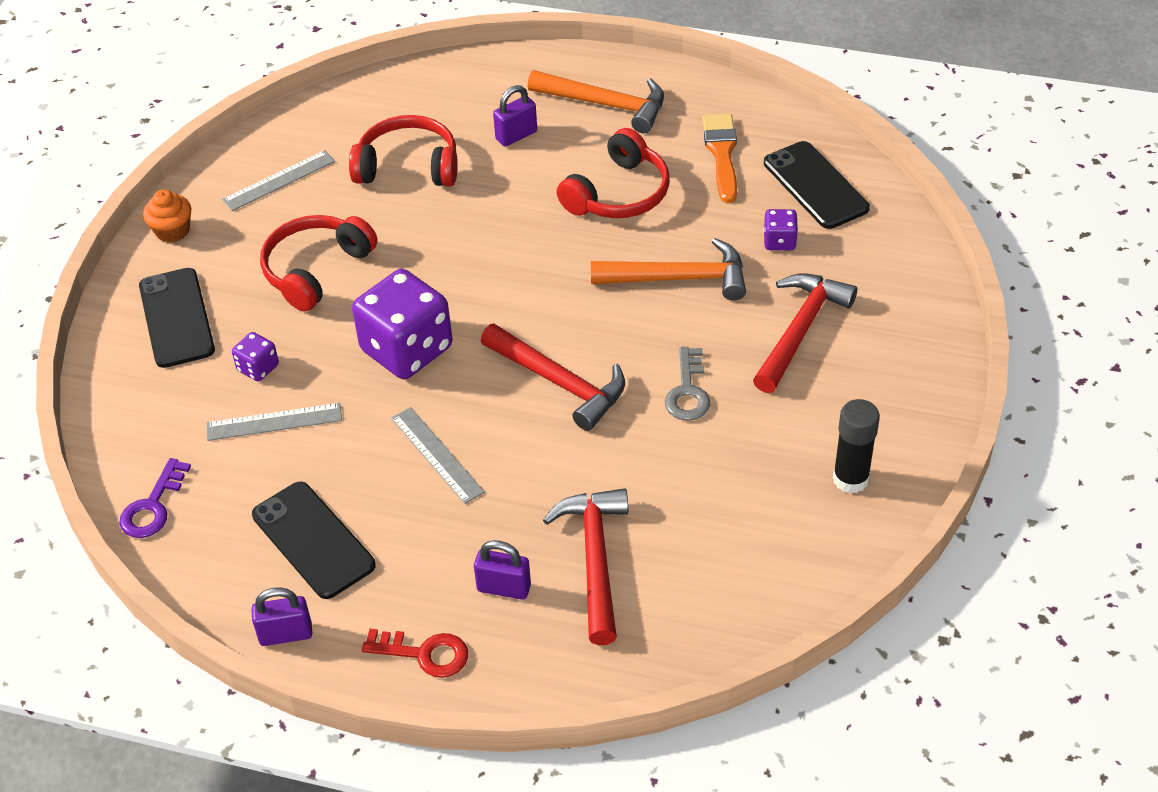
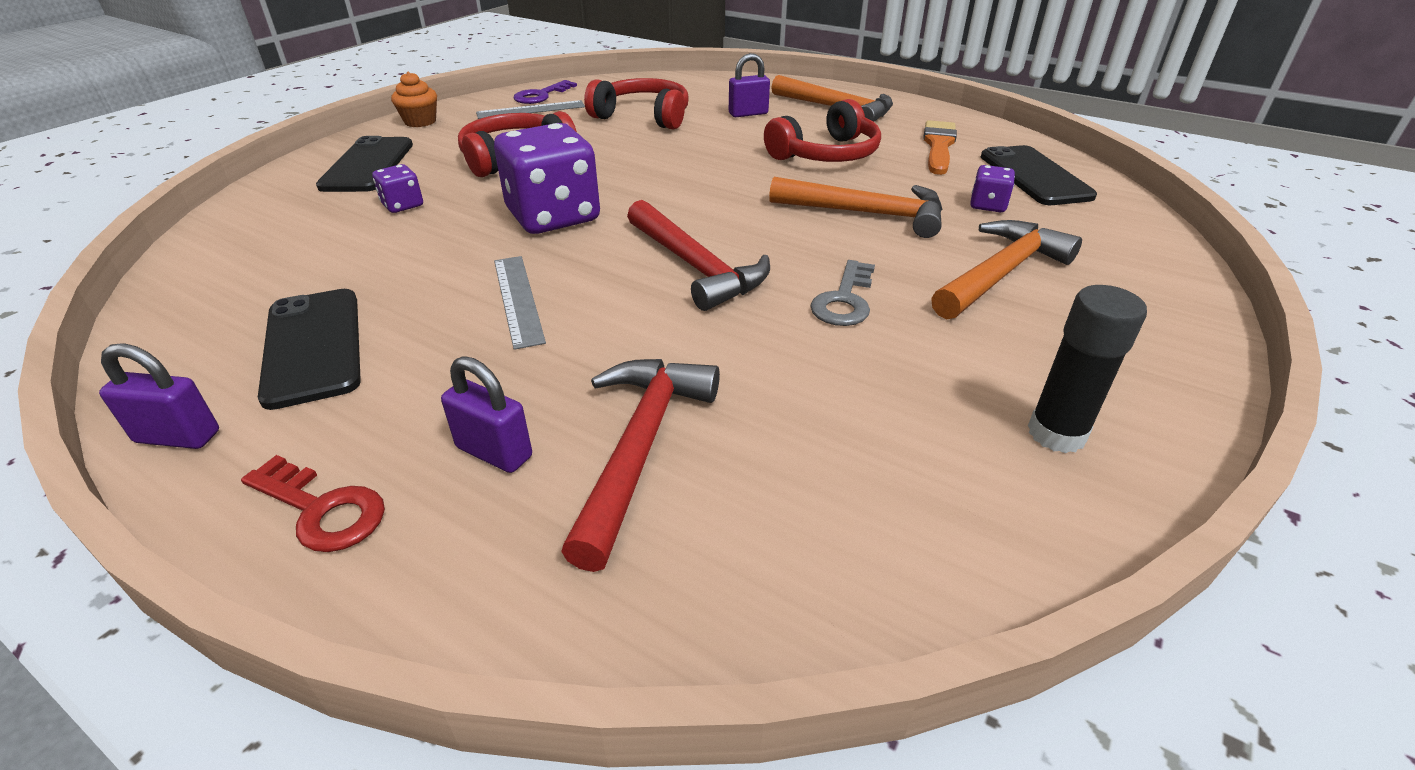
camera: 15 degrees right, 10 degrees down
(153, 506) = (189, 282): purple key -> purple key (541, 95)
(274, 422) = (377, 243): grey ruler -> none
(800, 330) = (1001, 273): red hammer -> orange hammer

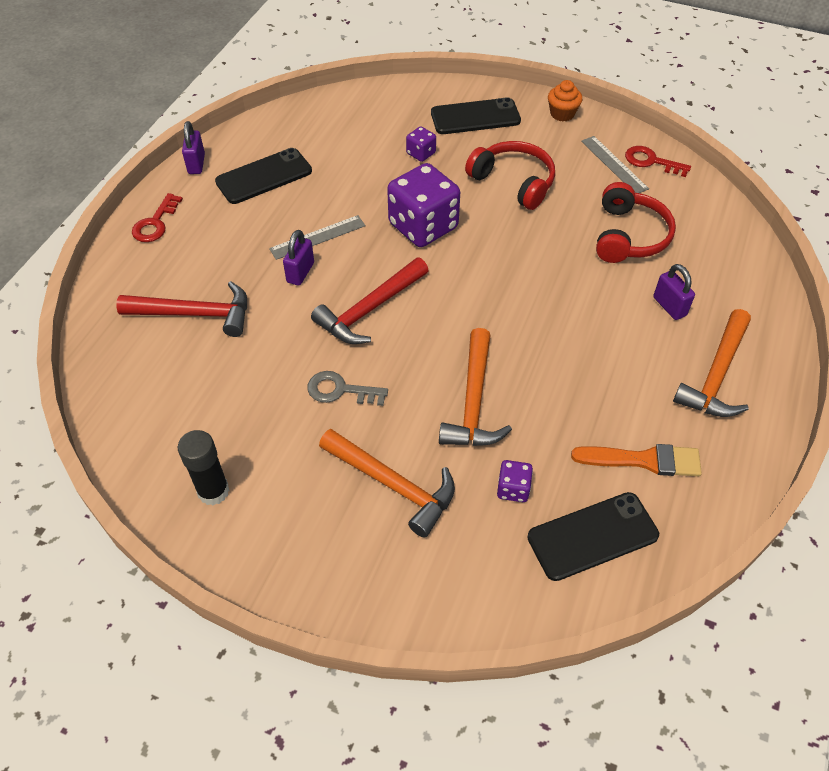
camera: 80 degrees right, 15 degrees up
(494, 452) = (190, 264): purple padlock -> purple padlock (300, 272)
(541, 95) = (651, 161): purple key -> red key
(826, 154) = (588, 371): red headphones -> none

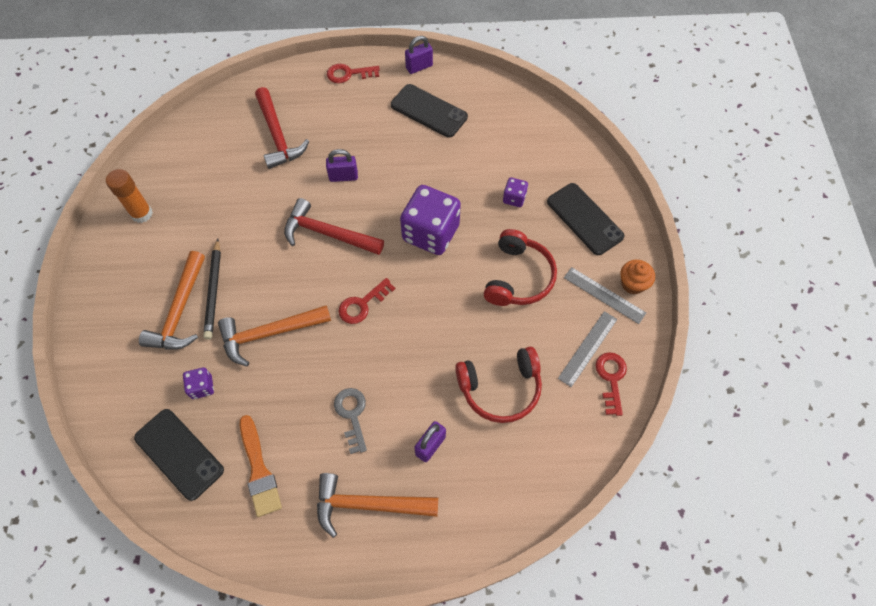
camera: 65 degrees right, 10 degrees up
(213, 491) = (142, 214): black glue stick -> orange glue stick
(317, 237) = (383, 171): grey ruler -> grey ruler (604, 295)
(340, 390) = (247, 247): grey key -> grey key (352, 415)
(384, 441) = (214, 291): none -> black pencil
(480, 308) = (362, 304): none -> red key

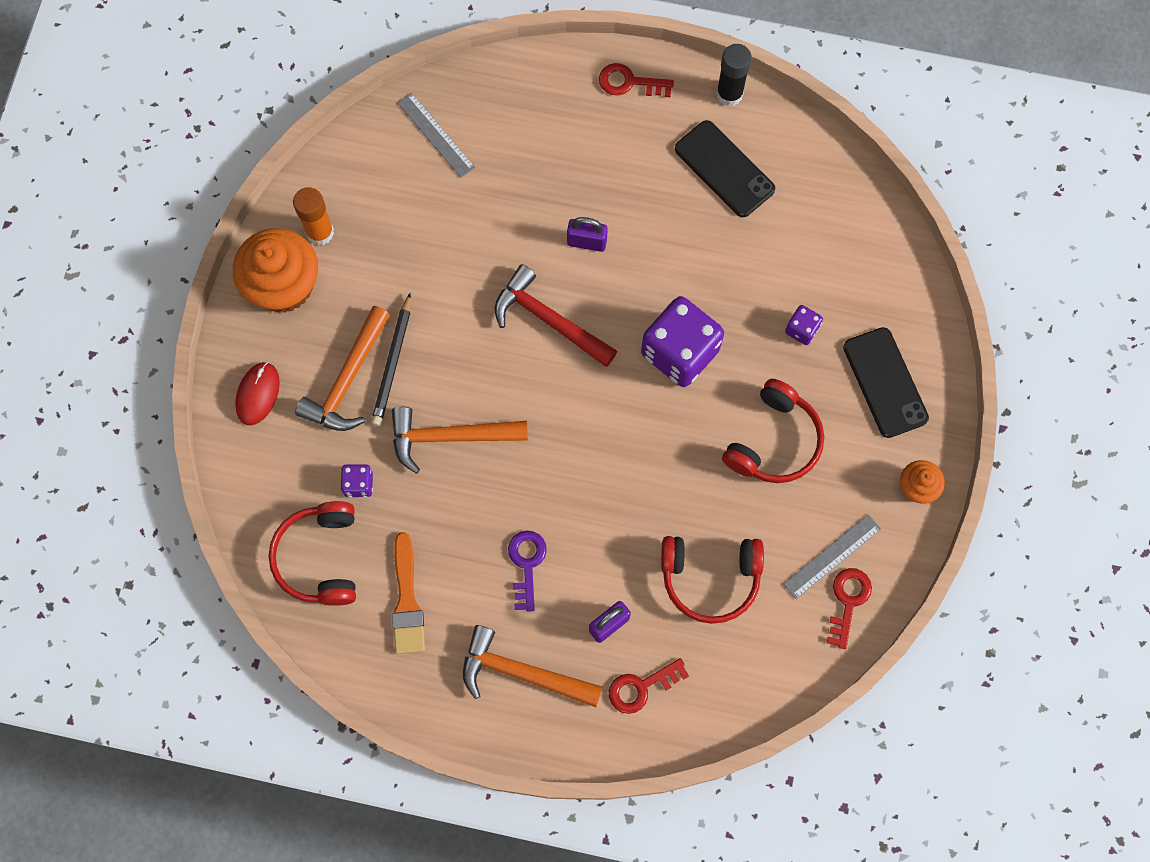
camera: 15 degrees right, 10 degrees up
(108, 339) = (258, 394): none -> red mouse
(118, 256) = (283, 285): none -> orange cupcake
(179, 454) = (320, 558): black phone -> red headphones
(278, 136) = (513, 158): red hammer -> none
(352, 415) = (526, 564): grey key -> purple key
(362, 304) = (570, 428): red key -> red key (641, 687)
(419, 67) = (729, 94): purple padlock -> black glue stick
(604, 295) = (875, 493): grey ruler -> grey ruler (436, 135)

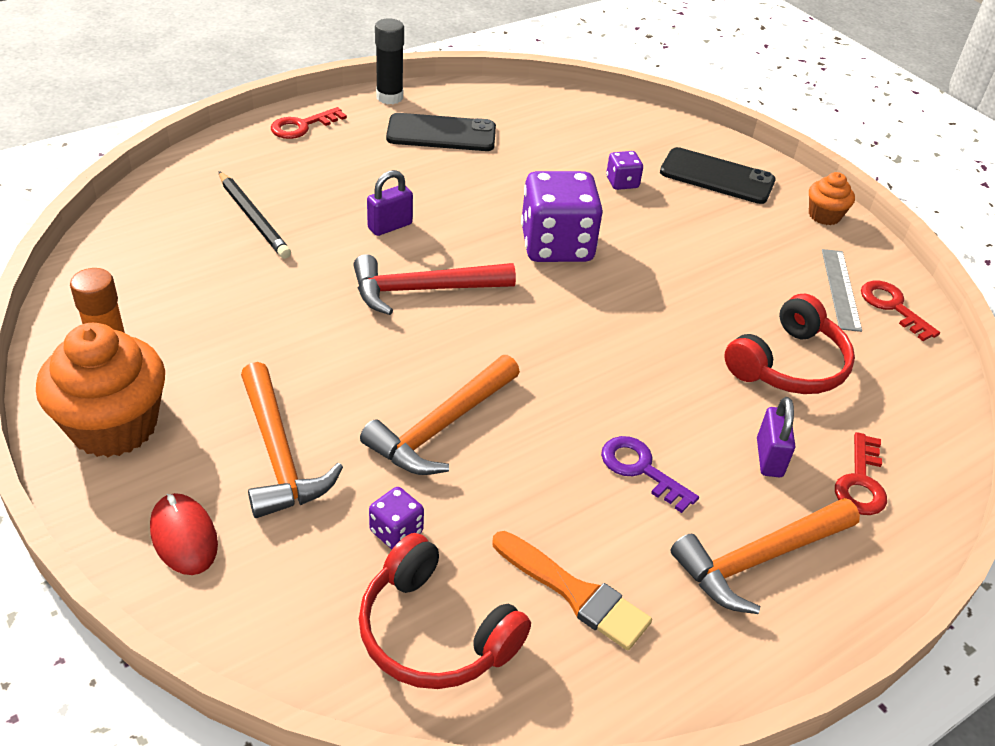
camera: 50 degrees left, 30 degrees down
(393, 363) = (312, 410): black pencil -> black pencil (253, 218)
(436, 135) = (162, 235): grey ruler -> none
(774, 441) = (700, 252): red headphones -> none

